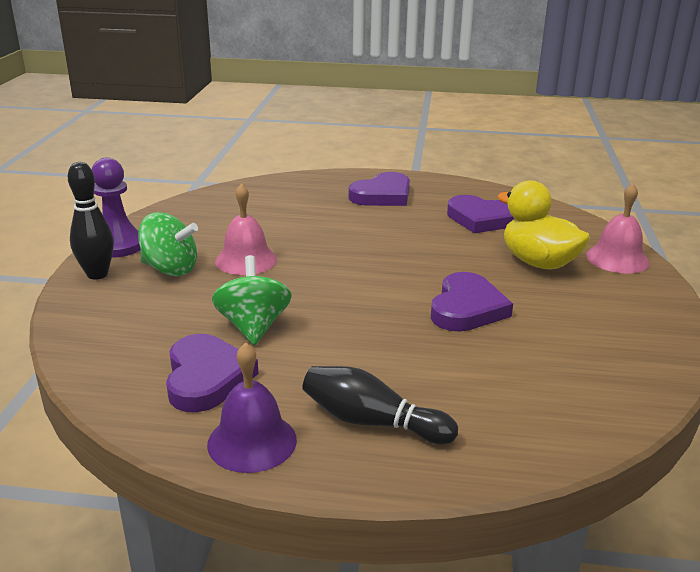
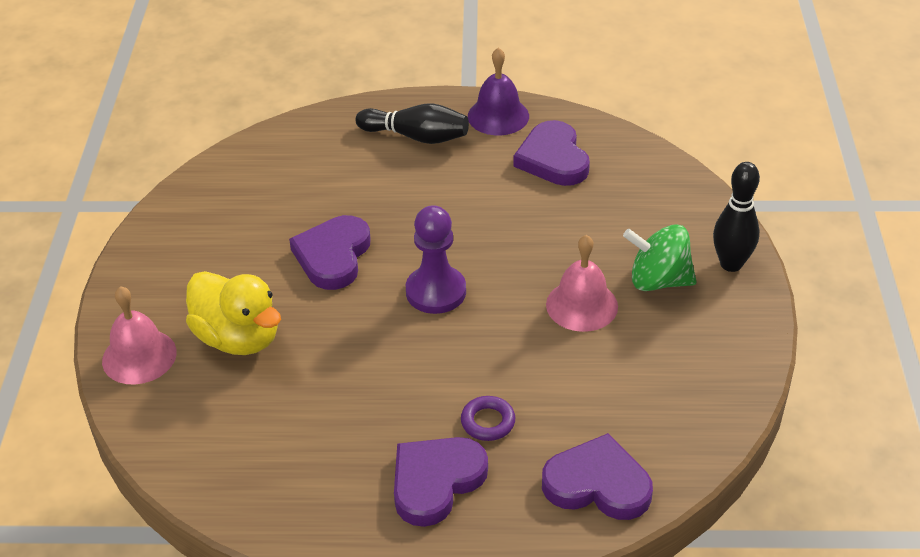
camera: 175 degrees right, 15 degrees up
(118, 245) = (745, 315): purple pawn -> purple pawn (436, 292)
(253, 327) = (535, 212): green spinning top -> none
(343, 213) = (488, 422): none -> purple ring
(482, 219) = (290, 429): purple heart -> purple heart (597, 484)

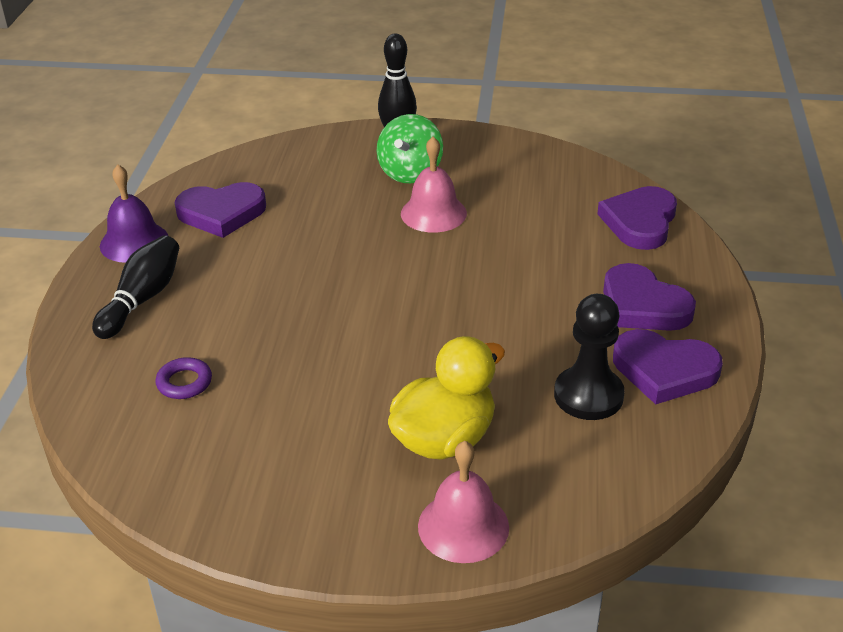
camera: 85 degrees left, 5 degrees down
(292, 435) = (588, 395): none -> black pawn
(333, 256) = (326, 365): purple heart -> purple heart (664, 370)
(436, 292) = (398, 295): purple pawn -> none
(488, 422) = (572, 273): purple ring -> purple ring (184, 382)

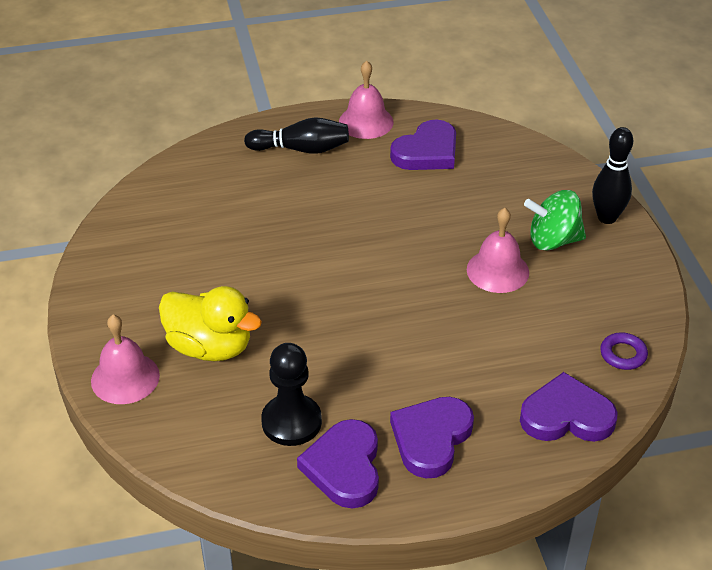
camera: 70 degrees right, 5 degrees up
(134, 242) = (366, 122): purple bell -> pink bell
(184, 382) = (221, 199): purple ring -> purple ring (623, 354)
(221, 213) = (427, 152): purple heart -> purple heart turned 105 degrees counterclockwise

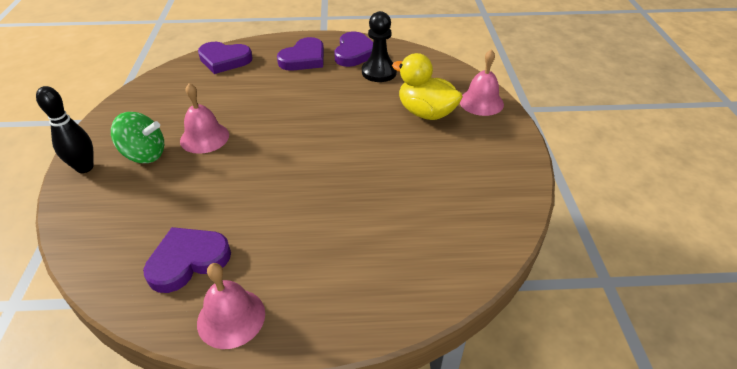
camera: 170 degrees left, 0 degrees up
(301, 149) = (319, 284): black bowling pin -> none
(623, 354) = (166, 82): purple ring -> none

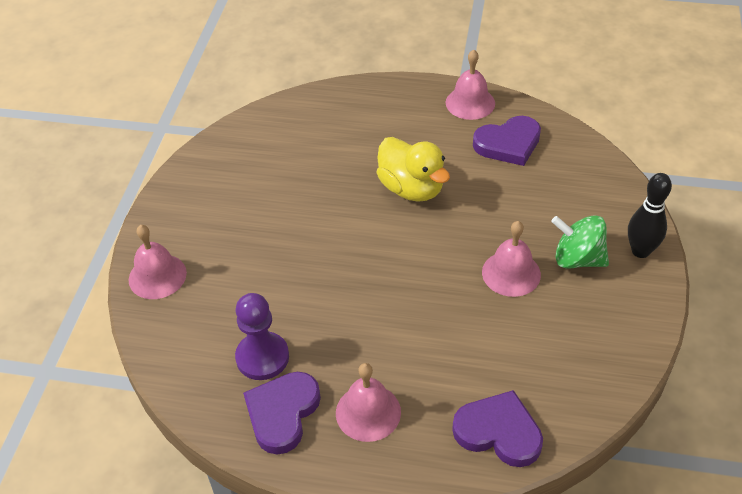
camera: 165 degrees left, 5 degrees up
(304, 58) = (368, 412): purple heart -> pink bell
(379, 72) = (262, 357): black pawn -> purple pawn
(426, 113) = (235, 270): yellow duck -> yellow duck (411, 188)

